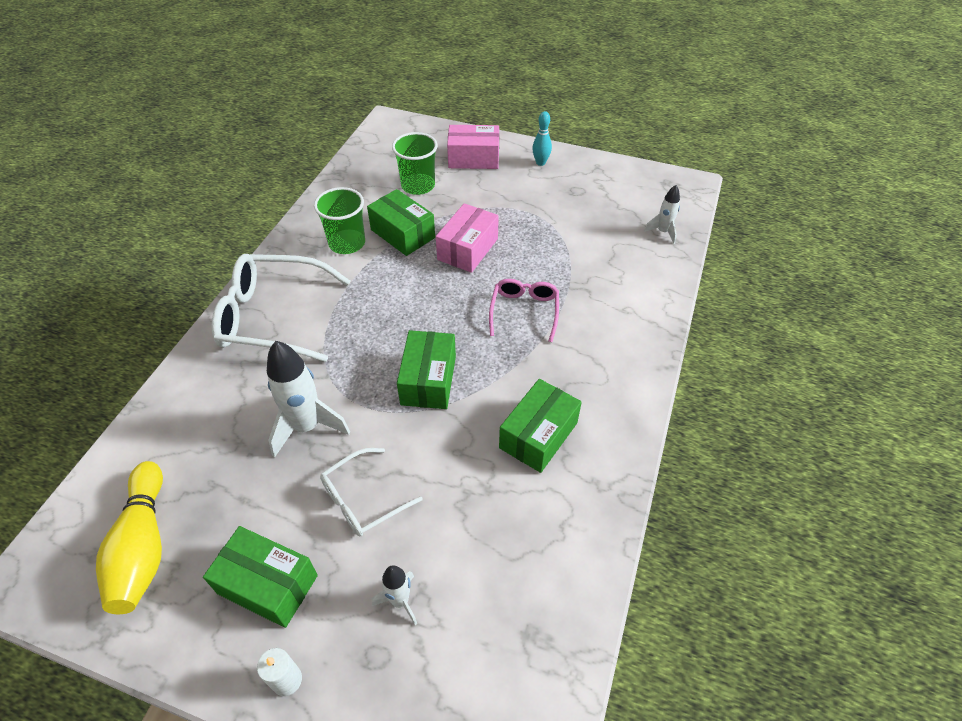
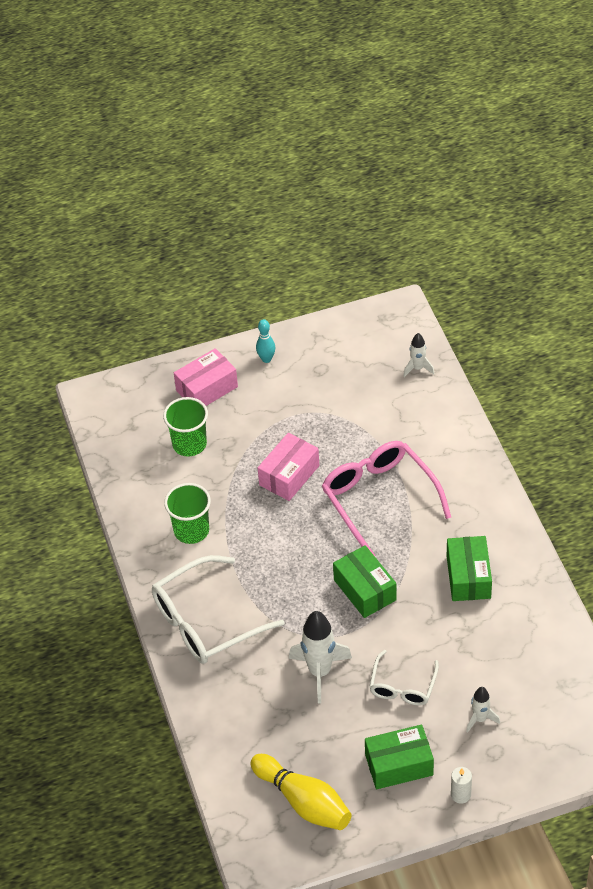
camera: 35 degrees left, 0 degrees up
(403, 233) = (225, 494): green box -> none
(468, 249) = (289, 475): pink box -> pink box turned 45 degrees clockwise
(524, 311) = (379, 498): pink glasses -> pink glasses, size x1.77

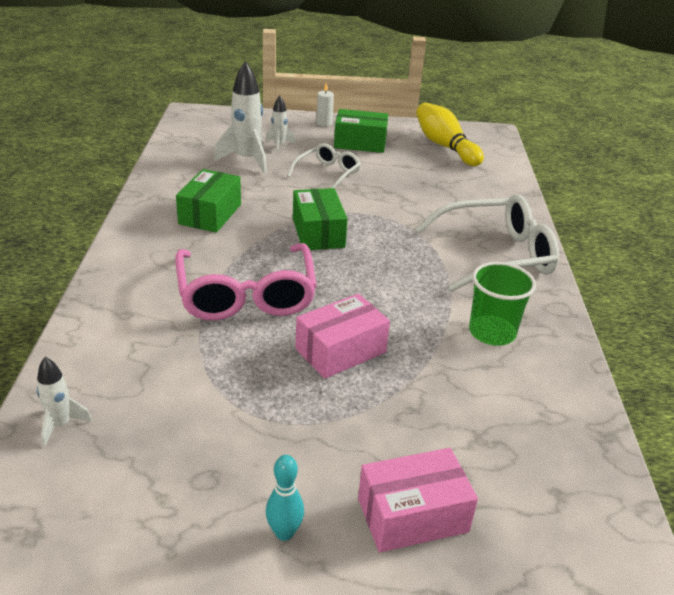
camera: 165 degrees left, 15 degrees down
(189, 444) = (468, 434): green cup -> none
(320, 672) = (395, 198): white rocket -> white rocket (247, 160)

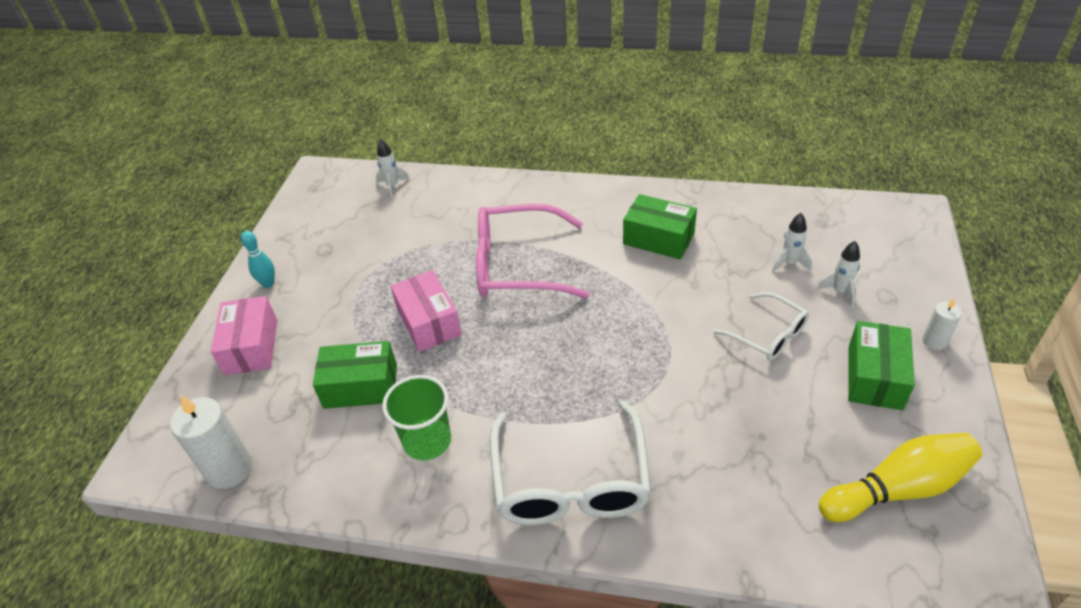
camera: 105 degrees right, 10 degrees up
(247, 160) = (789, 263): white rocket -> white rocket, size x0.55
(318, 233) = (623, 318): green box -> green box (360, 386)
(593, 479) = (229, 469): none -> white candle

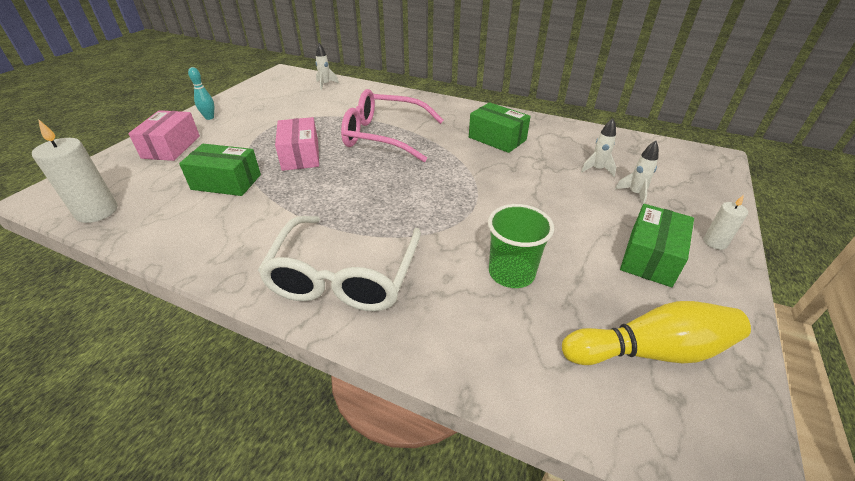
camera: 10 degrees right, 5 degrees down
(427, 441) = (249, 224): green cup -> green cup (511, 273)
(768, 335) = (562, 210): white glasses -> none

